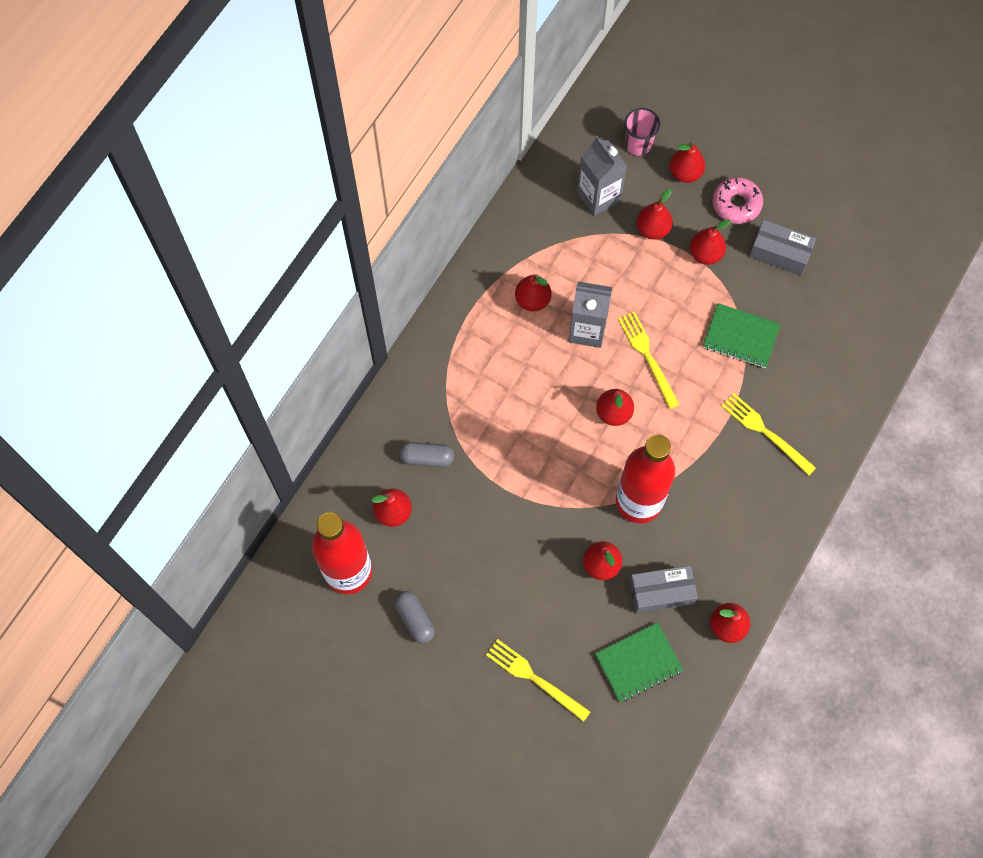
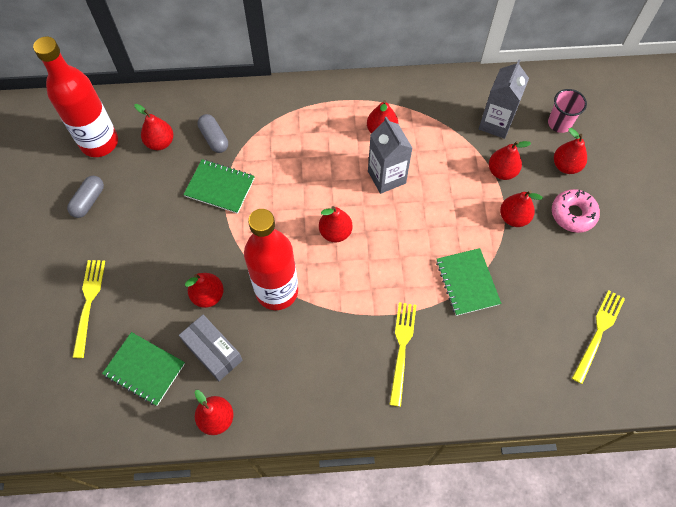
camera: 55 degrees right, 5 degrees down
(489, 486) = (220, 187): none -> green notebook
(648, 356) = (398, 228): yellow fork -> yellow fork (598, 333)
(779, 253) = (560, 268): grey box -> none

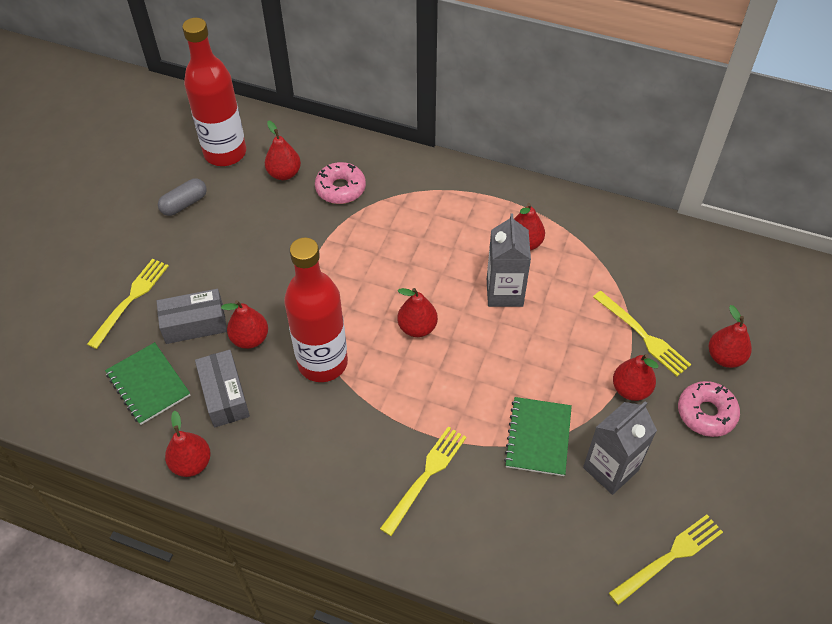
camera: 25 degrees right, 10 degrees down
(155, 302) = (194, 324): none -> grey box
(214, 138) = (340, 188): grey capsule -> pink donut
(220, 187) = (320, 238): green notebook -> none
(495, 123) = (662, 281): grey carton -> grey carton (610, 469)
(502, 171) = (642, 335): red pear -> yellow fork
(559, 123) = (741, 308): pink cup -> none

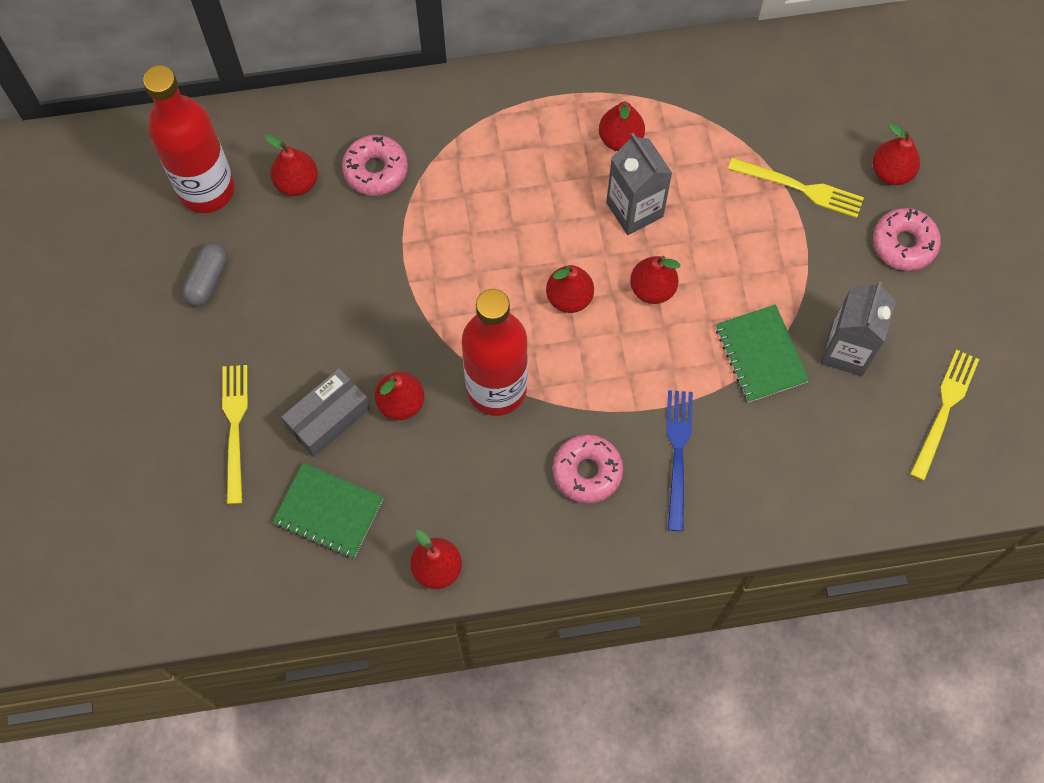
camera: 30 degrees left, 15 degrees up
(224, 395) = (419, 479): grey box -> none
(348, 453) = (587, 472): none -> pink donut
(425, 477) = (678, 454): yellow fork -> blue fork
(630, 389) = (820, 255): red pear -> red pear (652, 289)

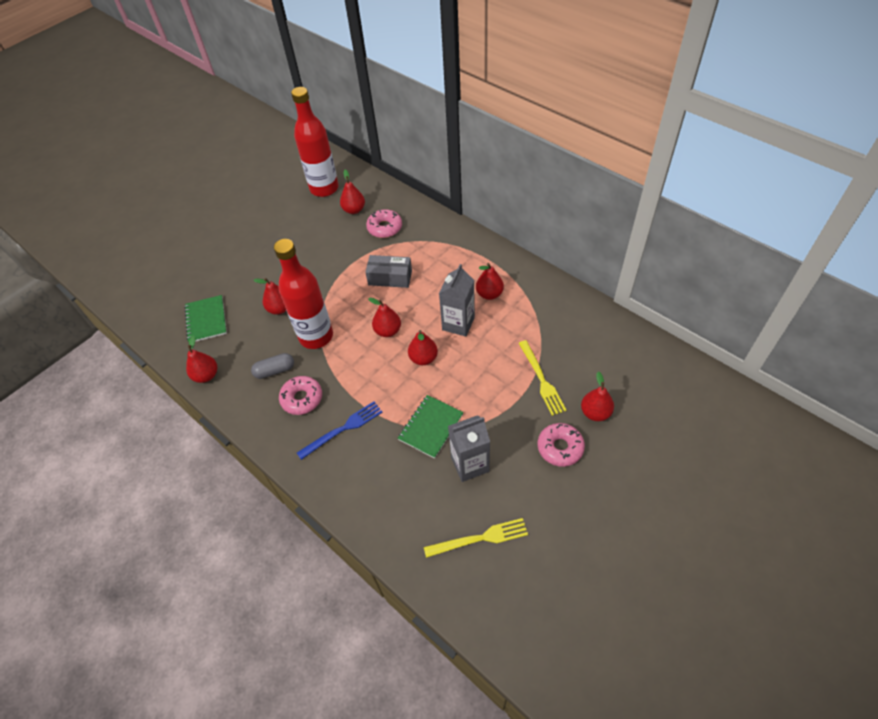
camera: 55 degrees right, 15 degrees down
(207, 280) = (283, 214): grey capsule -> grey capsule (275, 370)
(235, 428) = (222, 266): yellow fork -> none
(328, 418) = (251, 290): grey box -> grey box (390, 278)

